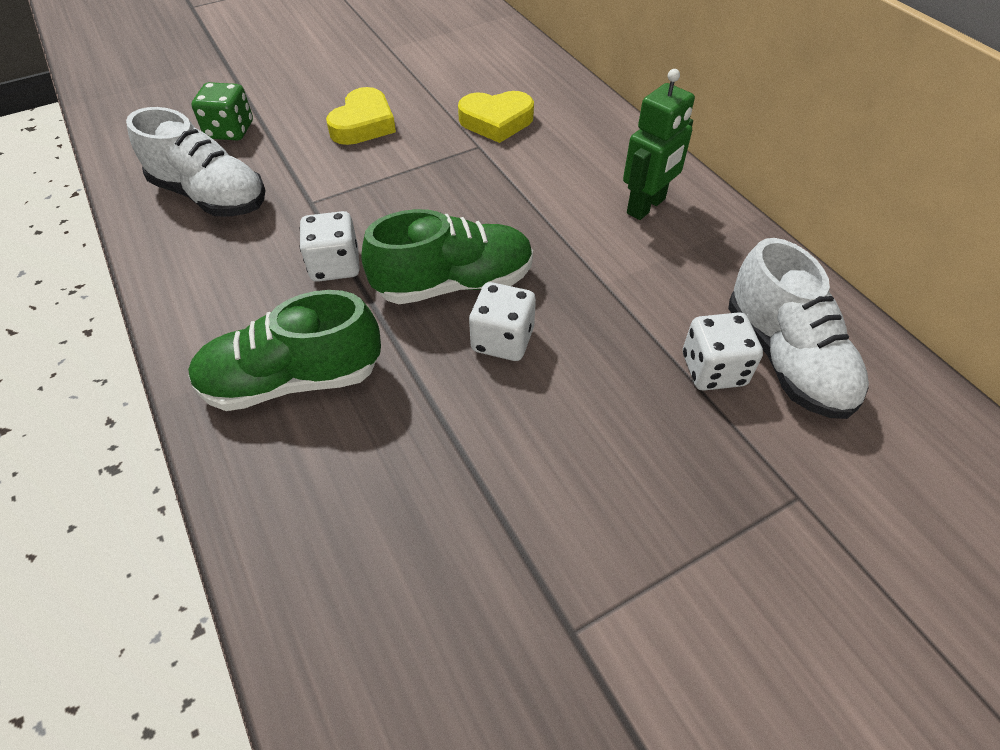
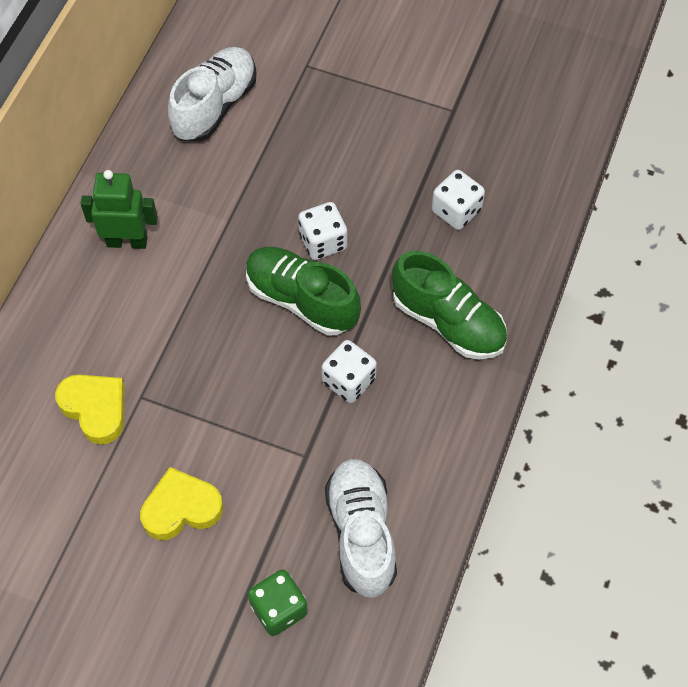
camera: 130 degrees left, 10 degrees up
(713, 370) = (253, 133): white dice -> white dice (456, 211)

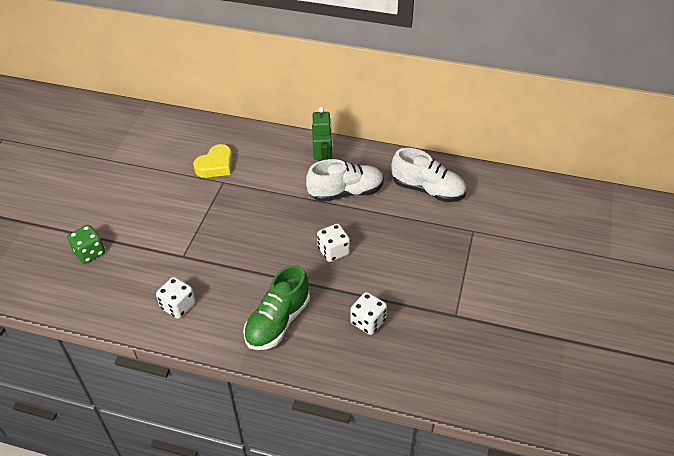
camera: 85 degrees right, 15 degrees down
(181, 508) = (154, 206): yellow heart -> none
(301, 299) = (289, 244): green shoe -> none
(349, 381) = (233, 272): white dice -> white dice (178, 306)
(361, 533) = (130, 286): white shoe -> white shoe (346, 192)

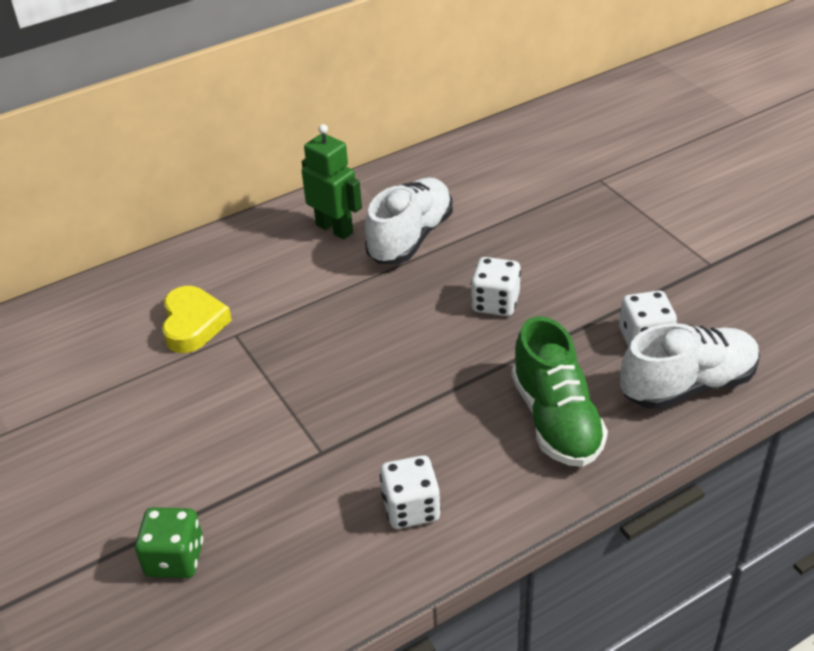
camera: 45 degrees left, 5 degrees down
(428, 190) = (494, 174): white shoe -> white shoe (688, 385)

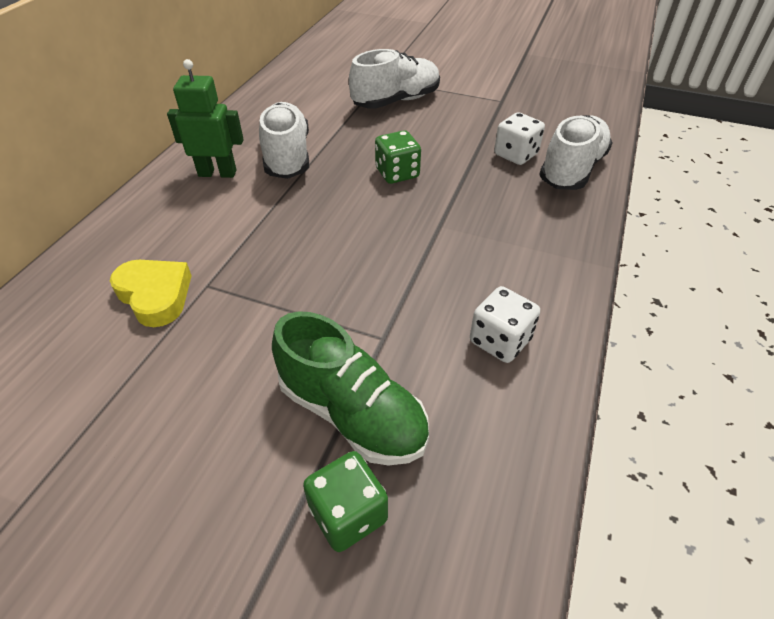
camera: 40 degrees left, 5 degrees up
(495, 303) = (397, 173): white dice -> green dice
(556, 419) = (523, 227): green shoe -> green shoe (352, 413)
(586, 215) = (396, 101): none -> white shoe

